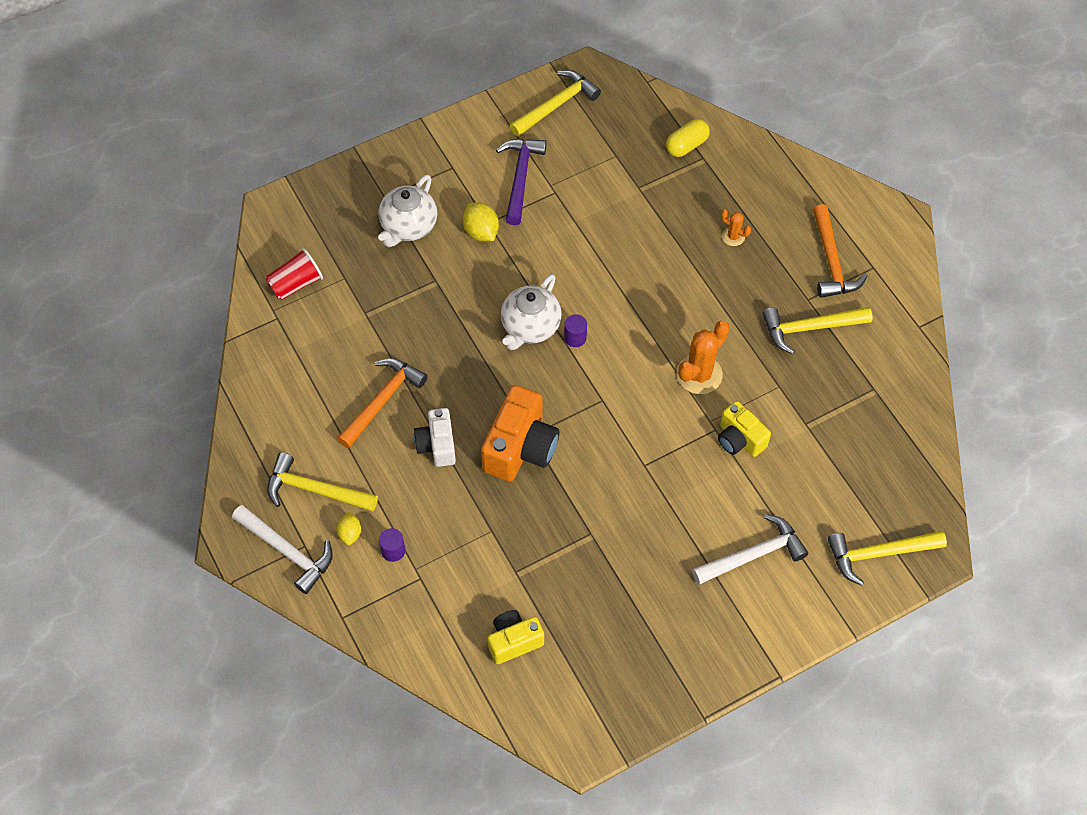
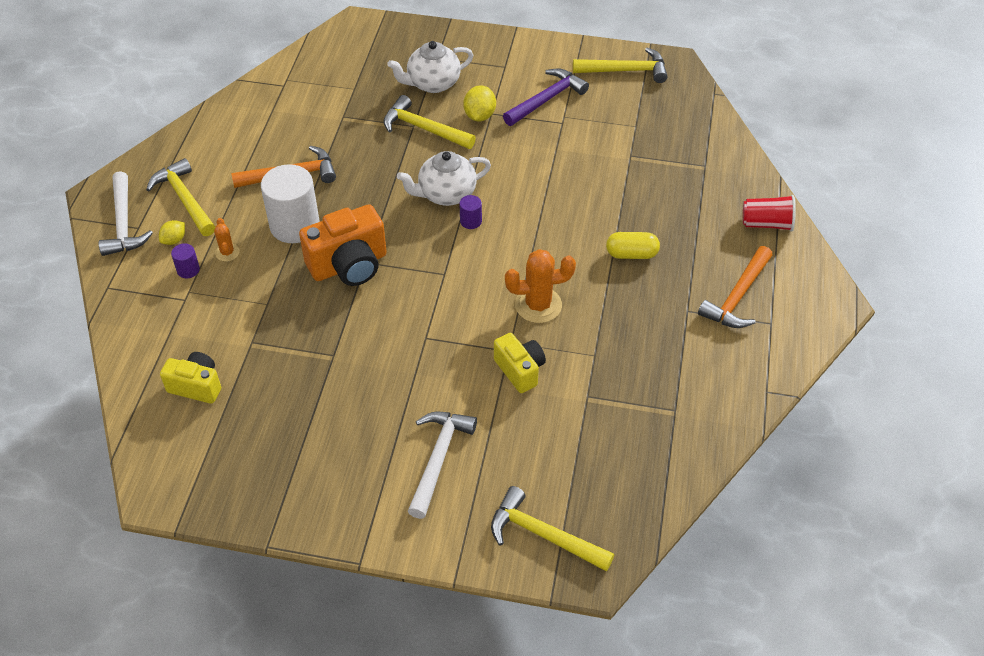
camera: 40 degrees right, 10 degrees down
(296, 284) = (319, 73): red cup -> red cup (766, 224)
(437, 445) = (294, 225): white camera -> white cylinder
(686, 145) = (700, 150): yellow capsule -> yellow capsule (631, 254)
(733, 236) = (671, 230): orange cactus -> orange cactus (227, 252)
(739, 439) = (520, 370): yellow camera -> yellow camera turned 150 degrees clockwise
(753, 555) = (438, 459): white hammer -> white hammer turned 90 degrees counterclockwise
(810, 328) = (666, 331): yellow hammer -> yellow hammer (424, 129)

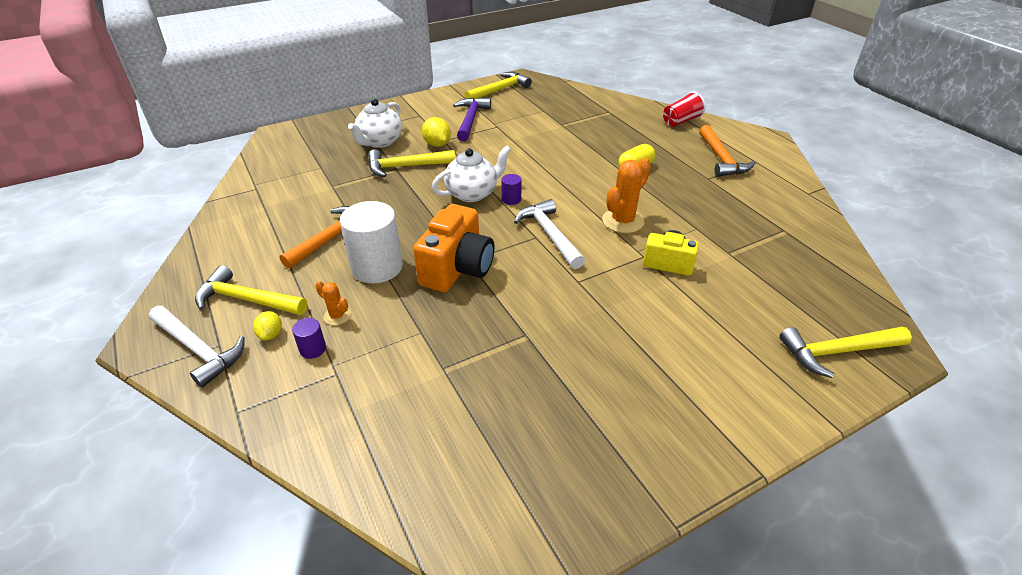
camera: 40 degrees left, 10 degrees down
(196, 386) = (434, 436): yellow camera -> none
(438, 459) = (701, 353): white hammer -> white hammer (549, 235)
(446, 194) = (472, 193): white teapot -> white teapot turned 150 degrees counterclockwise

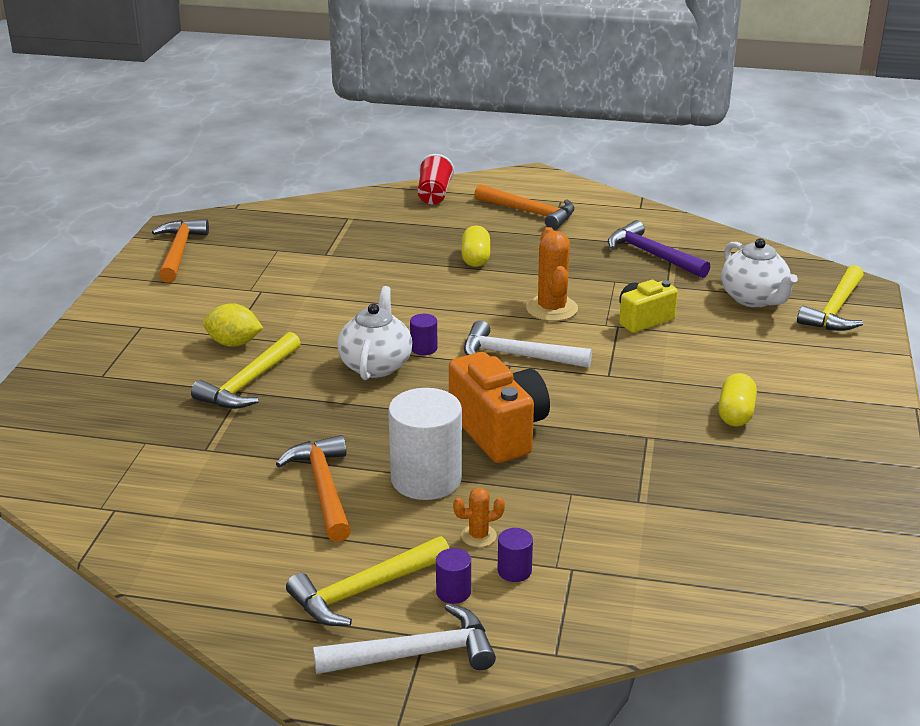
camera: 50 degrees left, 10 degrees down
(271, 334) = (453, 592): yellow lemon -> purple cylinder
(380, 142) = (157, 378): white teapot -> white teapot (754, 299)
(470, 120) = (216, 299): purple hammer -> purple hammer (652, 255)
(499, 90) = (179, 252): yellow hammer -> orange hammer
(609, 365) = (735, 414): none -> yellow capsule

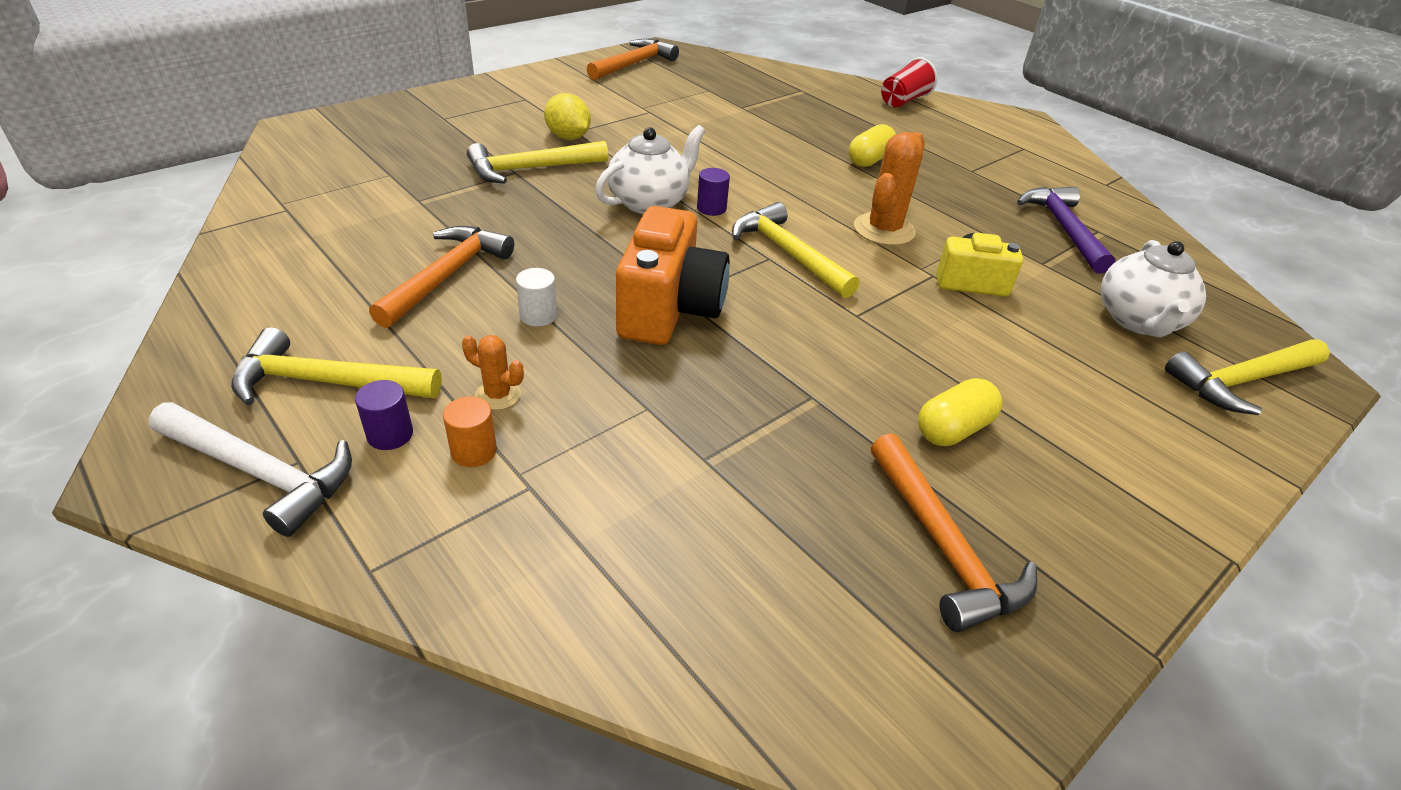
camera: 35 degrees right, 10 degrees up
(426, 479) = (538, 315): white cylinder -> white cylinder, size x0.44
(514, 571) = (474, 451): purple cylinder -> orange cylinder
(517, 356) = (788, 254): white hammer -> yellow hammer
(529, 212) = (977, 145): orange hammer -> orange hammer (943, 545)

